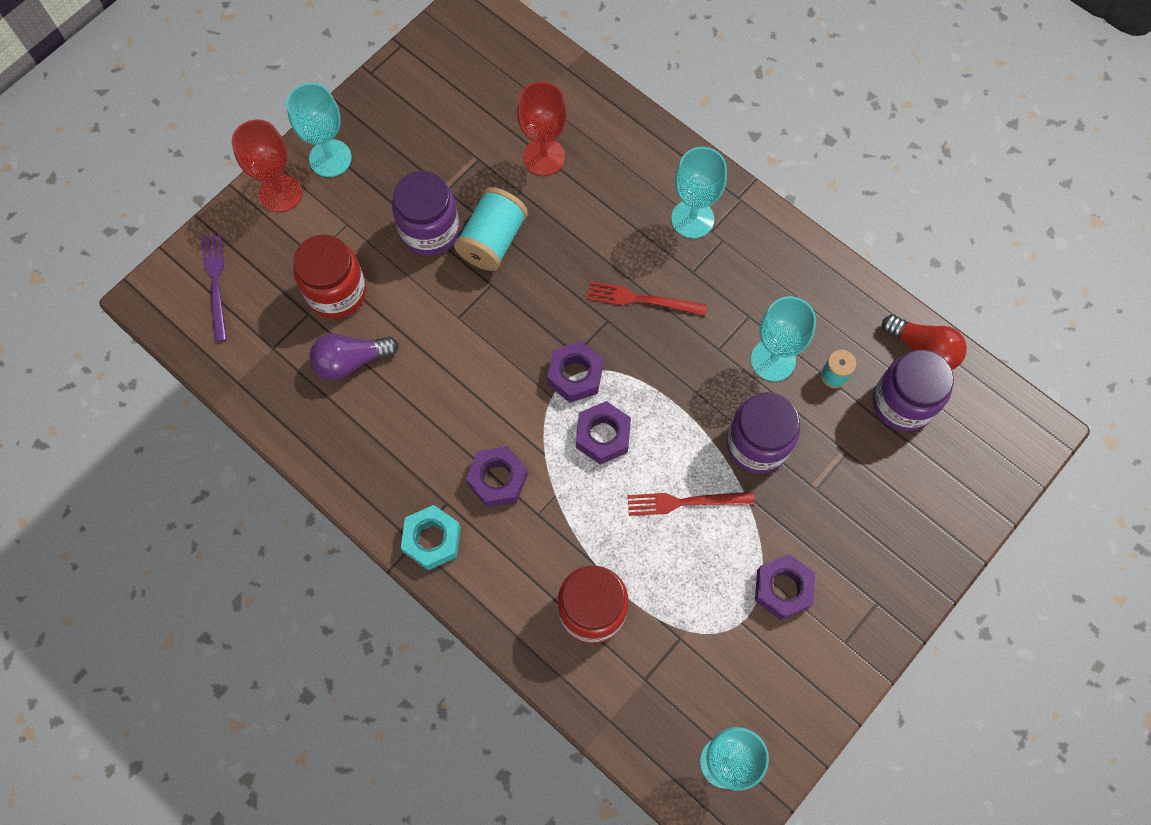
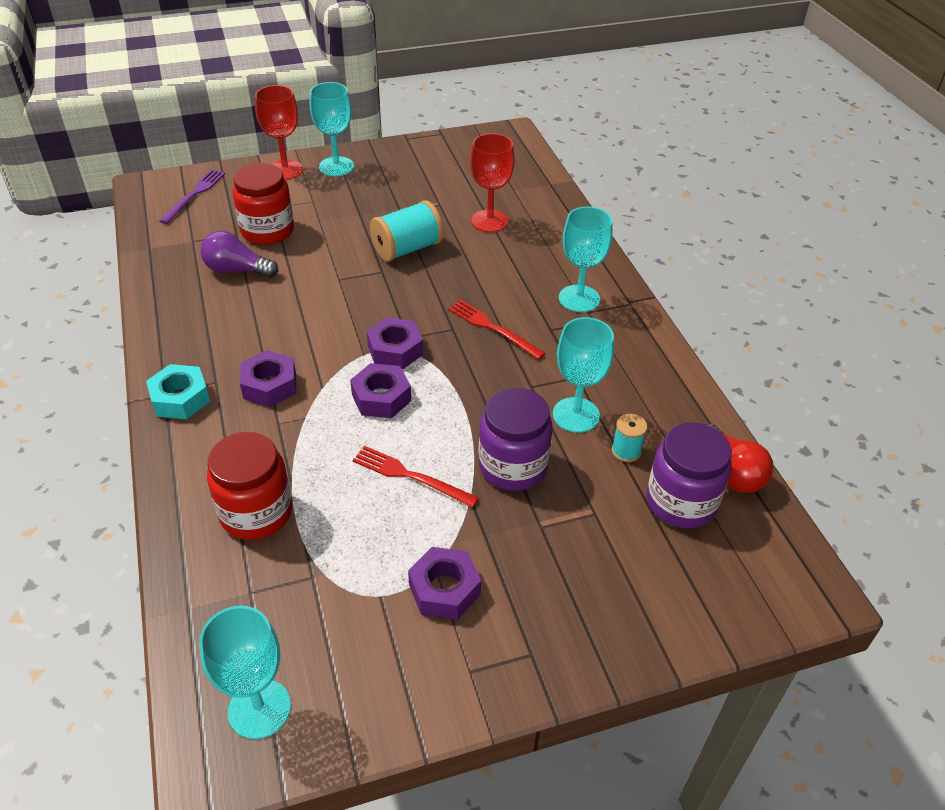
camera: 30 degrees right, 25 degrees down
(430, 231) = (366, 226): purple jar -> none

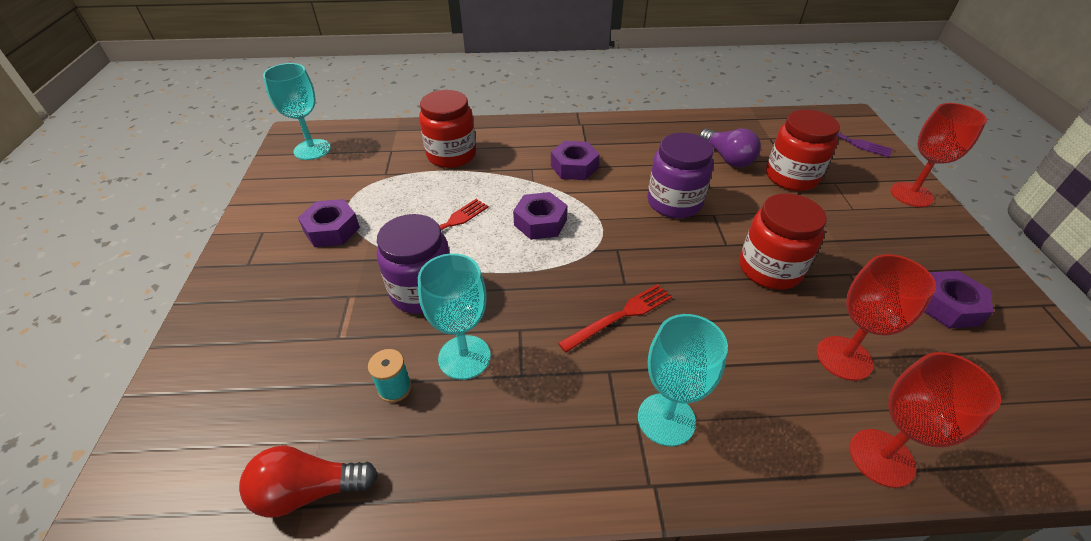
camera: 105 degrees right, 0 degrees up
(180, 398) = (572, 129): turquoise nut -> none
(237, 270) = (727, 158): purple light bulb -> purple light bulb turned 120 degrees clockwise
(336, 166) = (934, 232): turquoise goblet -> none
(395, 350) = (600, 238): purple nut -> purple nut (947, 306)
(407, 249) = (770, 269): turquoise spool -> red jar
(562, 215) = (881, 457): none -> red goblet
(681, 502) = (304, 417): purple jar -> purple jar (674, 202)

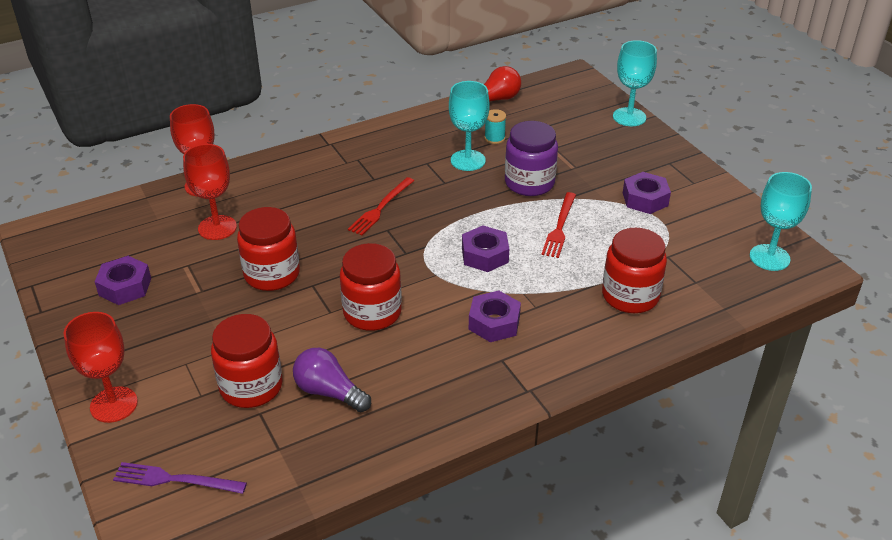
camera: 155 degrees right, 5 degrees down
(666, 419) = (330, 168): turquoise goblet -> turquoise goblet (629, 117)
(674, 202) = (372, 312): purple jar -> red jar

